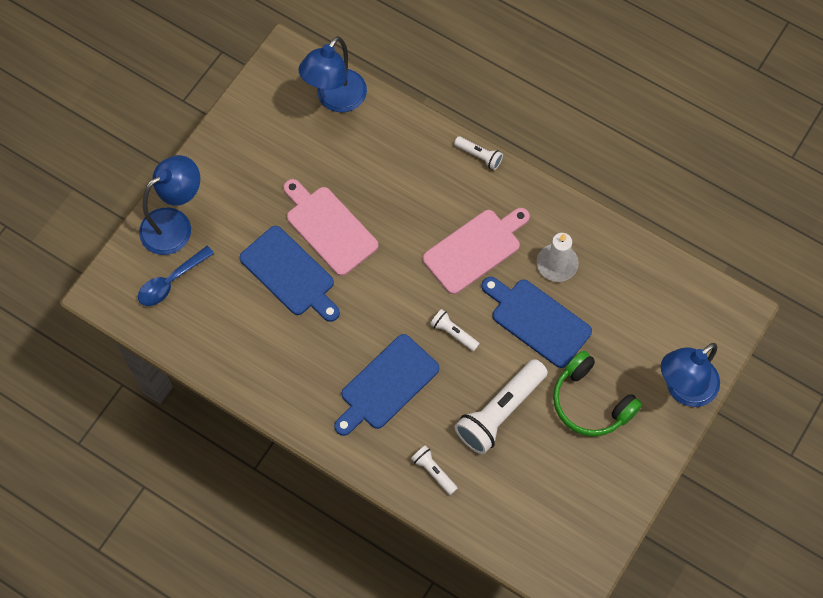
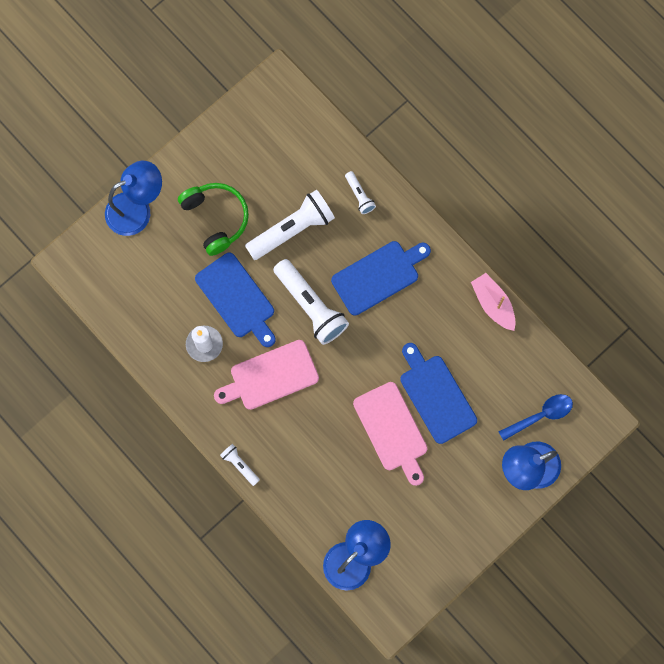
camera: 165 degrees left, 10 degrees up
(248, 387) = (493, 304): none -> pink boat
(453, 333) = (310, 306): white flashlight -> white flashlight, size x2.05

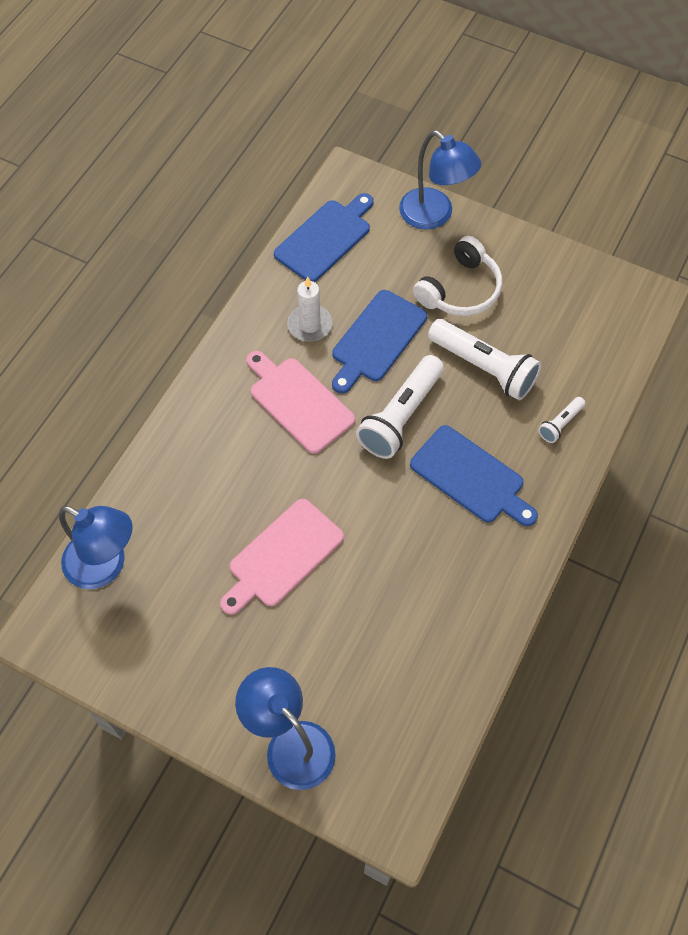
camera: 70 degrees right, 15 degrees down
(216, 218) = (460, 289): green headphones -> white headphones
(240, 465) = (181, 405): white flashlight -> none
(436, 395) = (347, 594): blue cutting board -> blue cutting board (325, 238)
(493, 304) = (496, 624): pink boat -> none
(540, 415) = (371, 737): blue spoon -> none

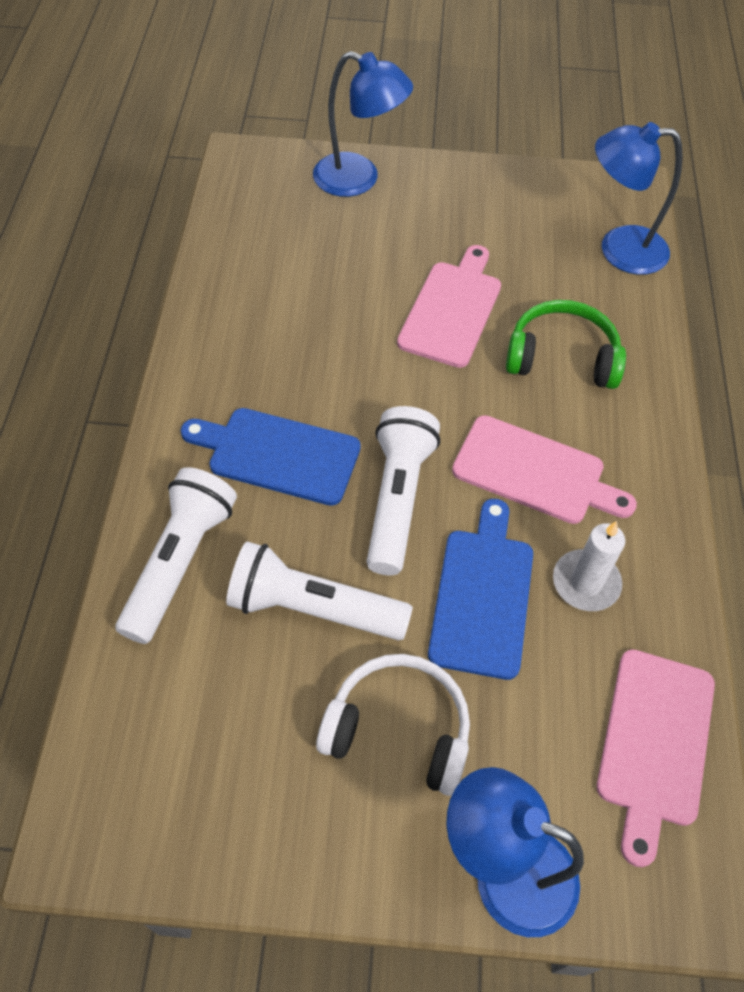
camera: 155 degrees right, 5 degrees down
(223, 481) = (562, 357): none -> green headphones
(325, 238) = (654, 743): blue cutting board -> pink cutting board
(460, 289) = (398, 730): white headphones -> white headphones turned 90 degrees clockwise
(560, 424) = (180, 563): white flashlight -> white flashlight, size x2.05

